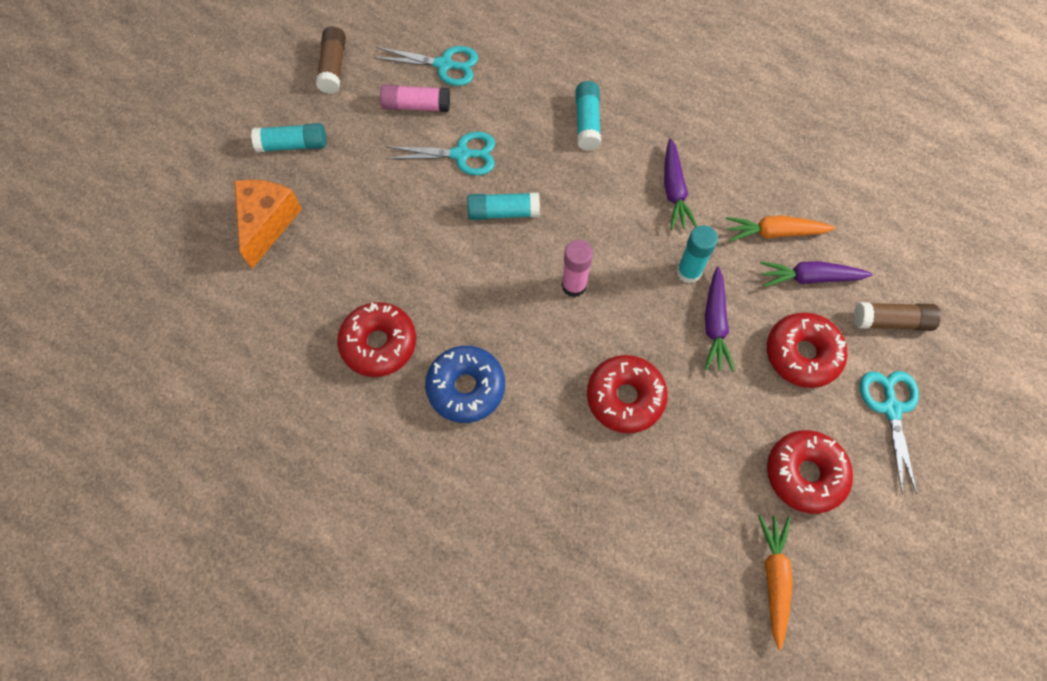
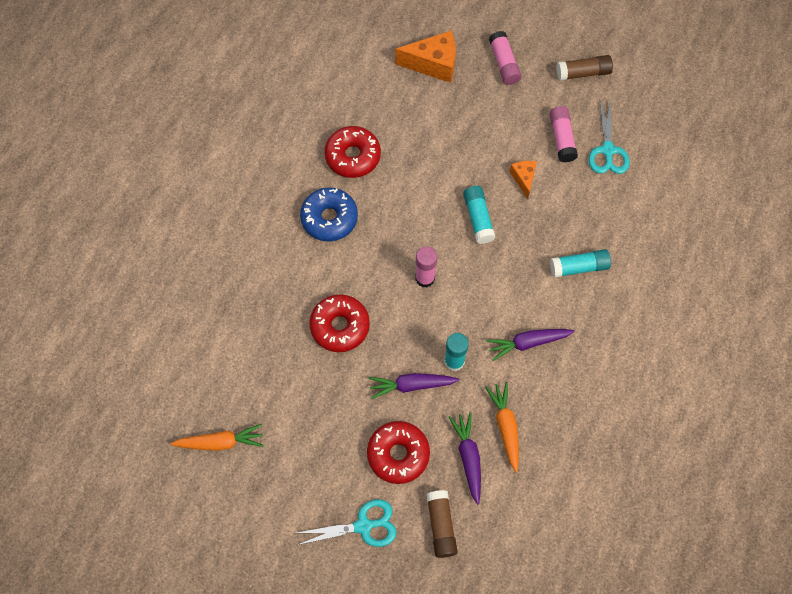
camera: 80 degrees right, 0 degrees up
(293, 145) = (504, 63): turquoise glue stick -> pink glue stick
(461, 155) = (523, 179): turquoise scissors -> orange cheese
(805, 474) = (300, 460): red donut -> none

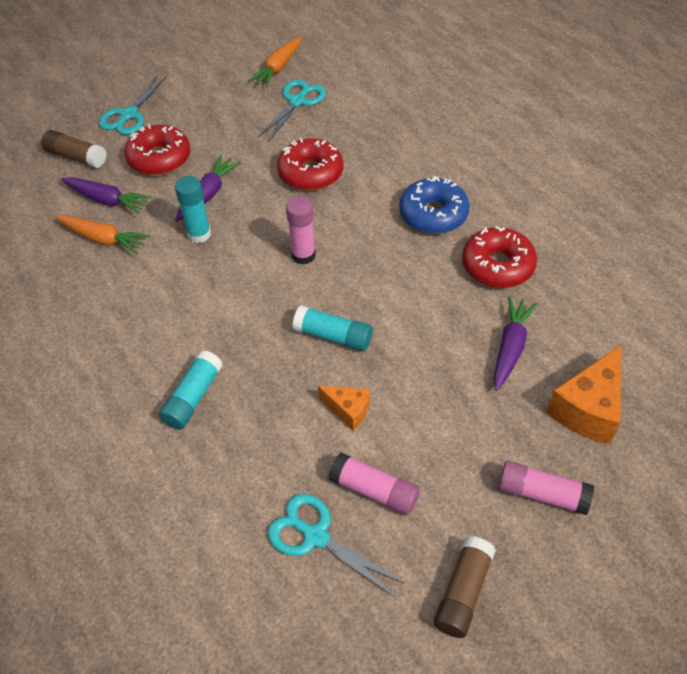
camera: 125 degrees right, 15 degrees down
(259, 393) = (297, 101): none -> turquoise scissors
(528, 343) = (159, 300): purple carrot -> purple carrot (510, 348)

